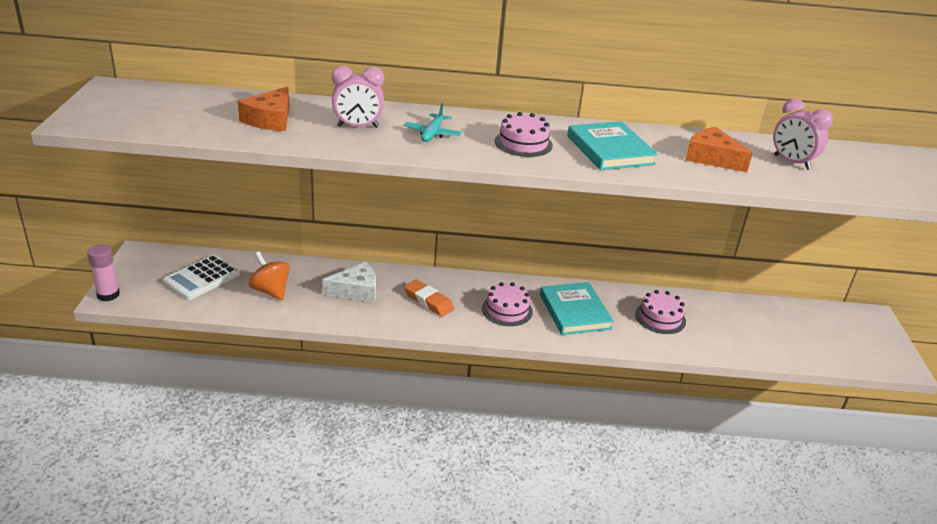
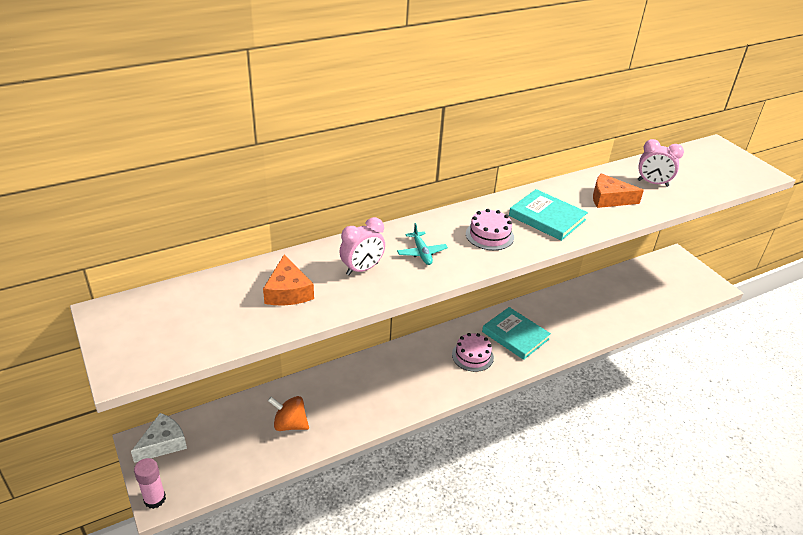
camera: 30 degrees left, 5 degrees up
(202, 278) = (221, 440): white calculator -> none
(356, 290) = (355, 391): white cheese -> white cheese (163, 443)
(428, 301) = (414, 375): orange eraser -> none
(660, 318) = (568, 315): pink cake -> none

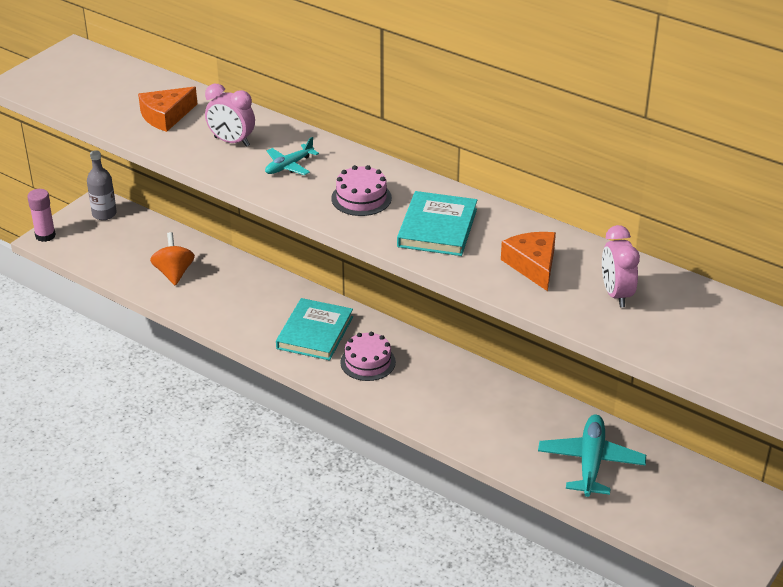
camera: 65 degrees right, 0 degrees up
(163, 443) = (104, 214): white cheese -> grey bottle
(515, 335) = (434, 386): turquoise book -> turquoise book (315, 333)
(615, 301) = (590, 462): none -> turquoise plane

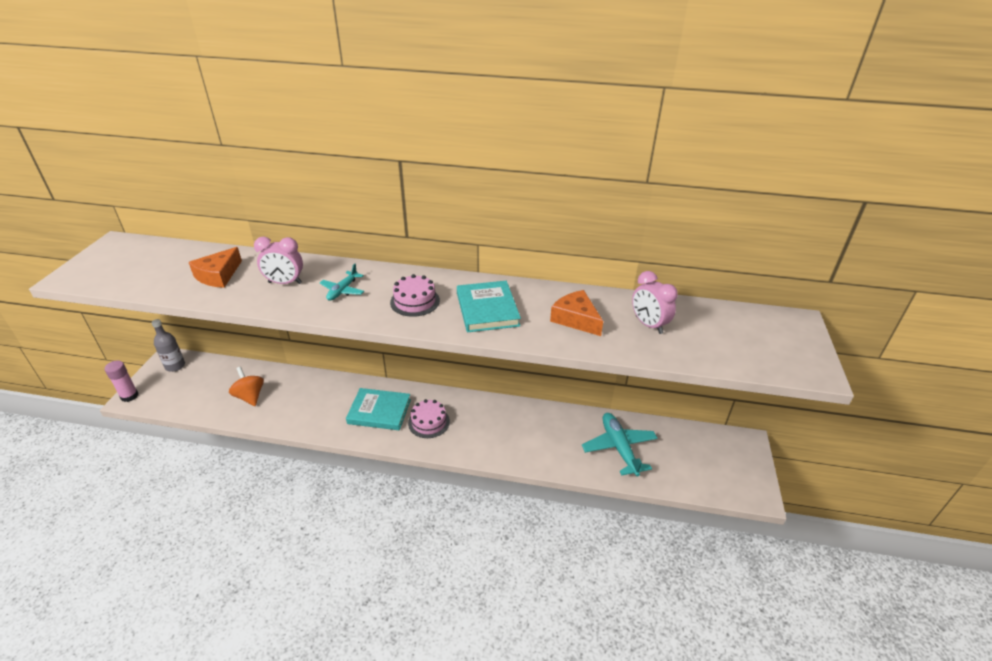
camera: 25 degrees left, 0 degrees up
(315, 333) = (379, 411): turquoise book -> turquoise book turned 75 degrees counterclockwise

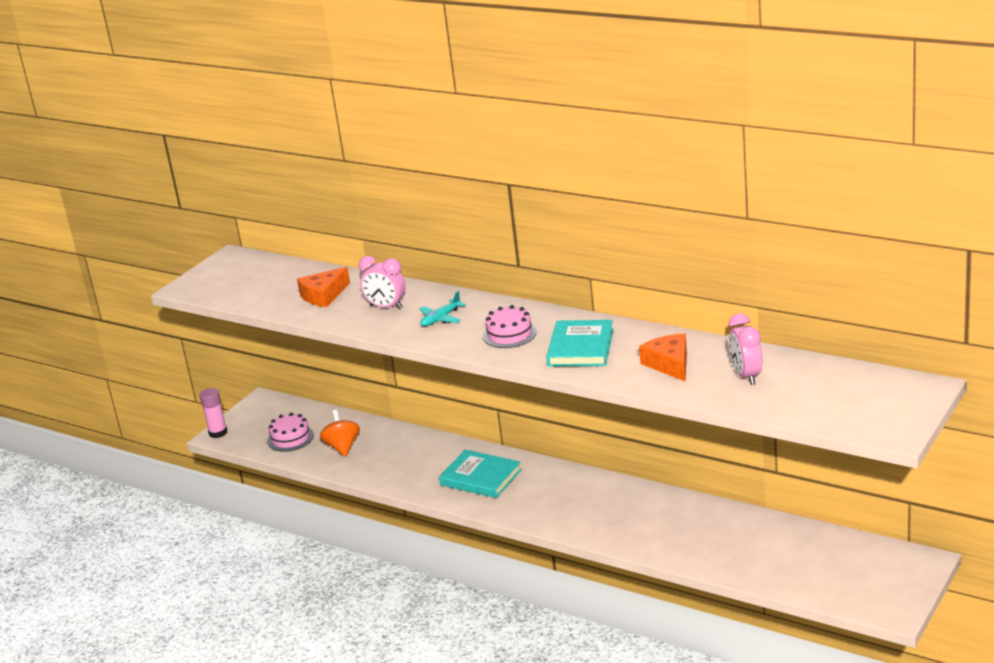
camera: 25 degrees right, 10 degrees down
(175, 366) = (269, 408): grey bottle -> none
(429, 422) = (533, 494): pink cake -> pink cake (290, 438)
(619, 448) = (750, 546): turquoise plane -> none

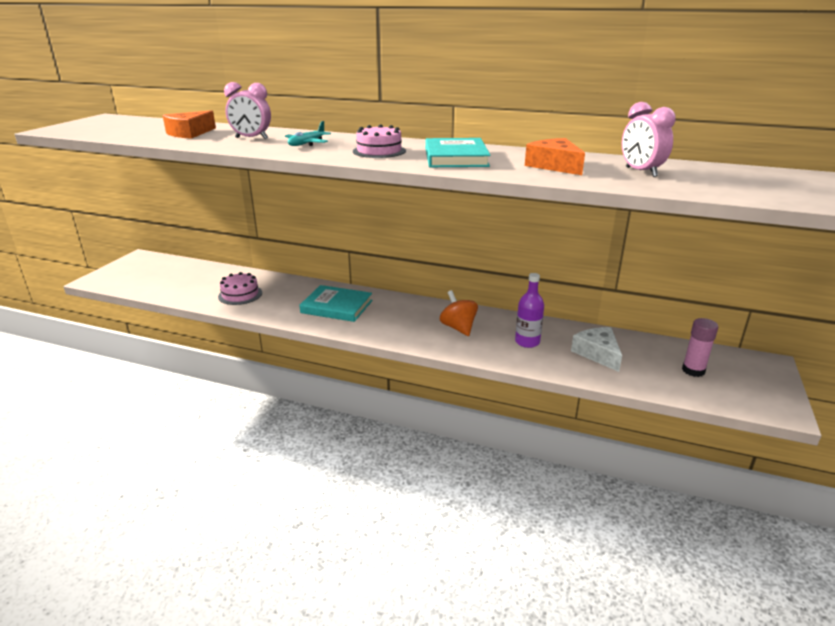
camera: 15 degrees left, 0 degrees up
(218, 433) = (94, 278): pink glue stick -> pink glue stick (693, 370)
(290, 438) = (161, 281): pink cake -> pink cake (240, 294)
(342, 447) = (209, 287): orange spinning top -> orange spinning top (458, 328)
(674, 528) = (527, 342): none -> purple bottle
(744, 544) = (597, 353): none -> white cheese

